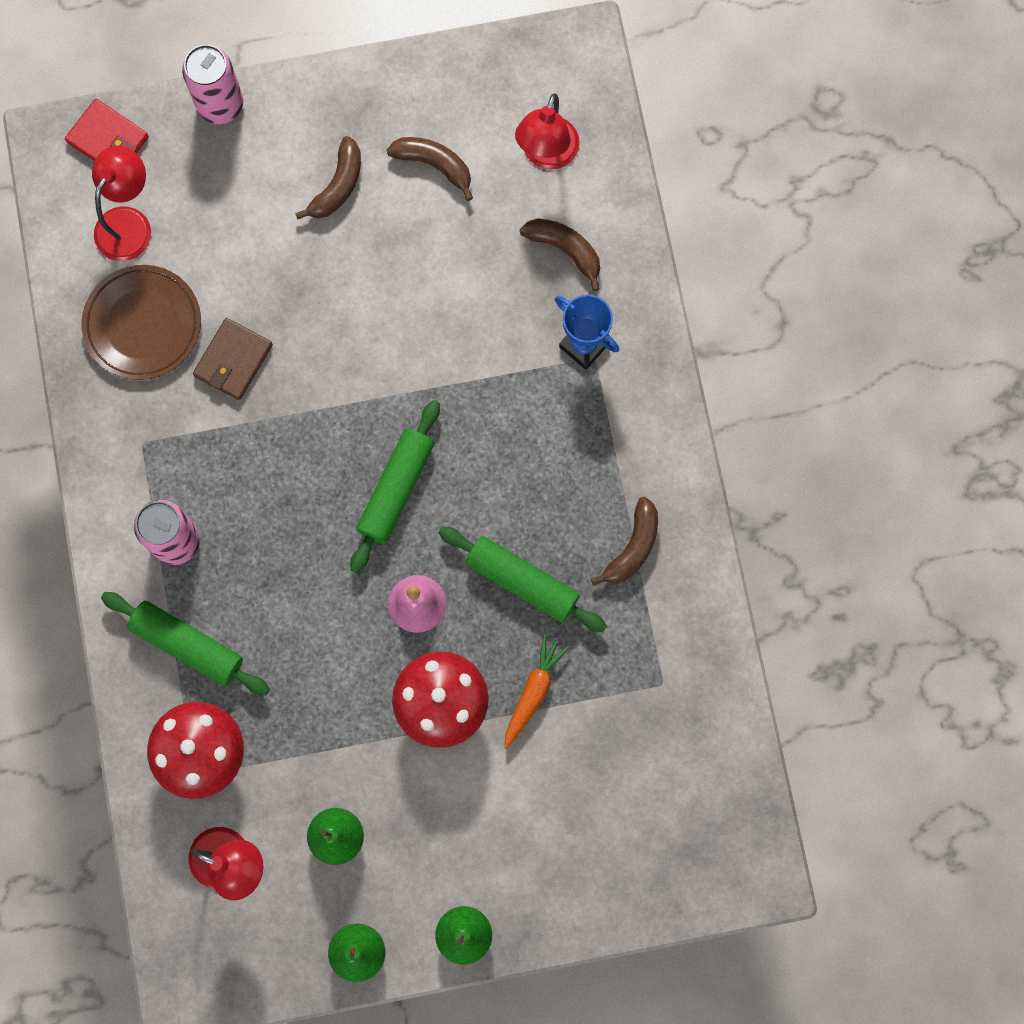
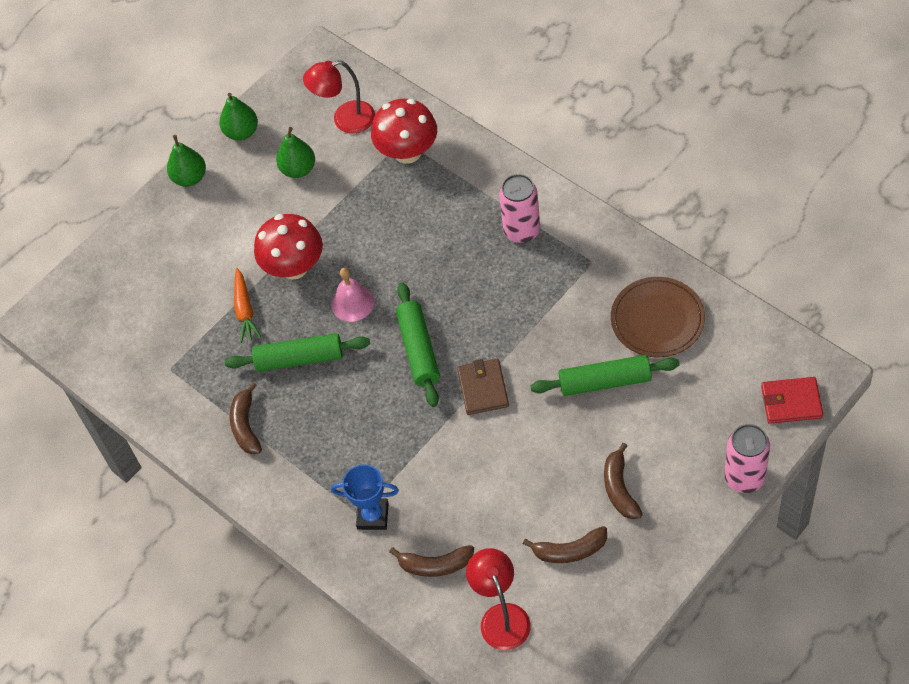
camera: 150 degrees right, 20 degrees down
(129, 222) = (726, 366): red lamp -> none
(188, 645) = (465, 190): green rolling pin -> green rolling pin (605, 382)
(233, 360) = (583, 342): brown wallet -> brown wallet (483, 388)

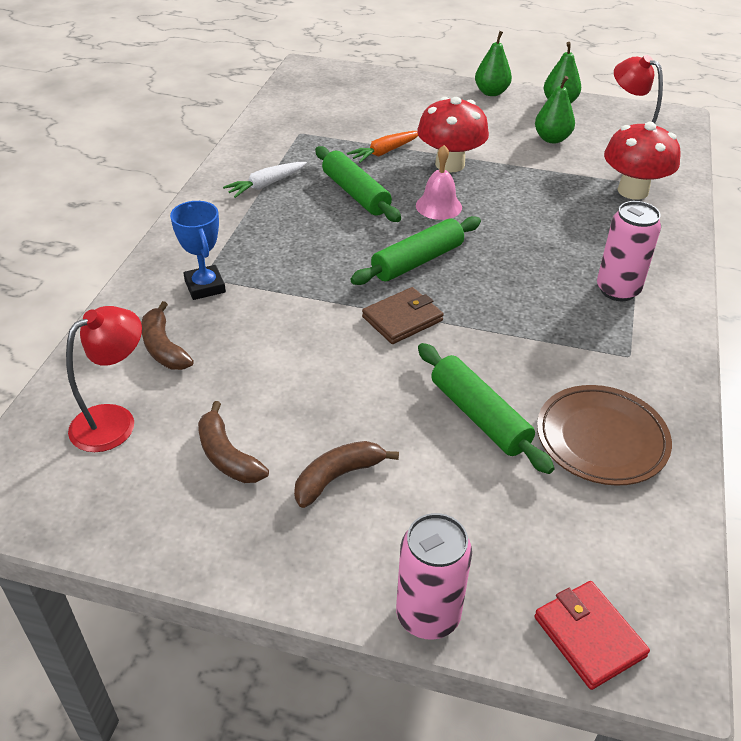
camera: 55 degrees right, 15 degrees down
(246, 426) = (266, 185): brown banana -> white carrot

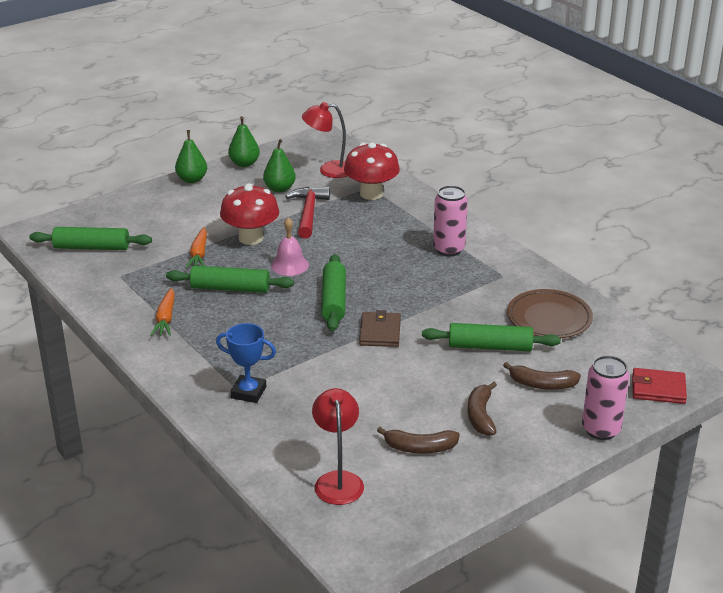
camera: 50 degrees left, 10 degrees down
(163, 347) = (291, 434): brown banana -> brown banana (542, 384)
(266, 185) = (165, 319): white carrot -> orange carrot
(322, 101) = (92, 247): none -> green rolling pin
(540, 173) = (308, 213): none -> red hammer

